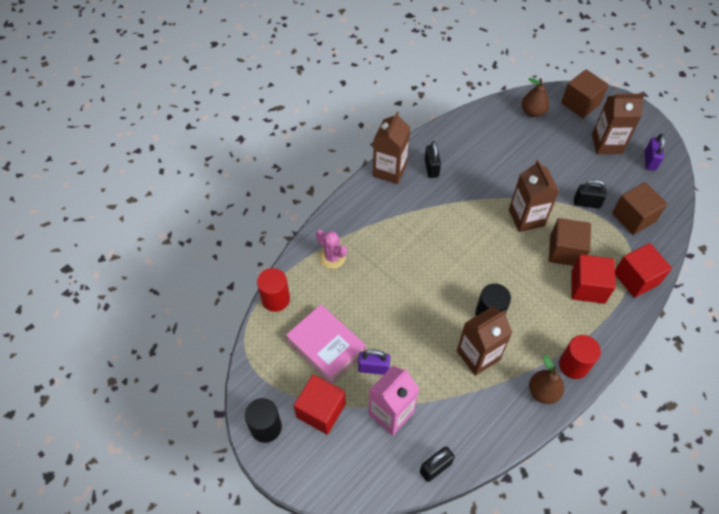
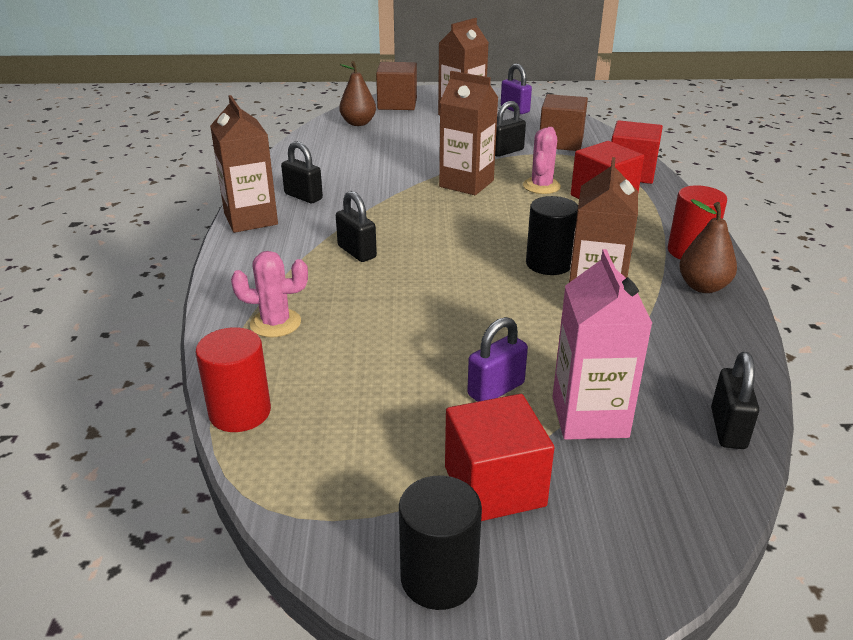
camera: 45 degrees left, 25 degrees down
(326, 346) = (395, 411): pink book -> none
(411, 234) = (357, 252): none -> black padlock
(565, 251) = (541, 186): brown cube -> pink cactus

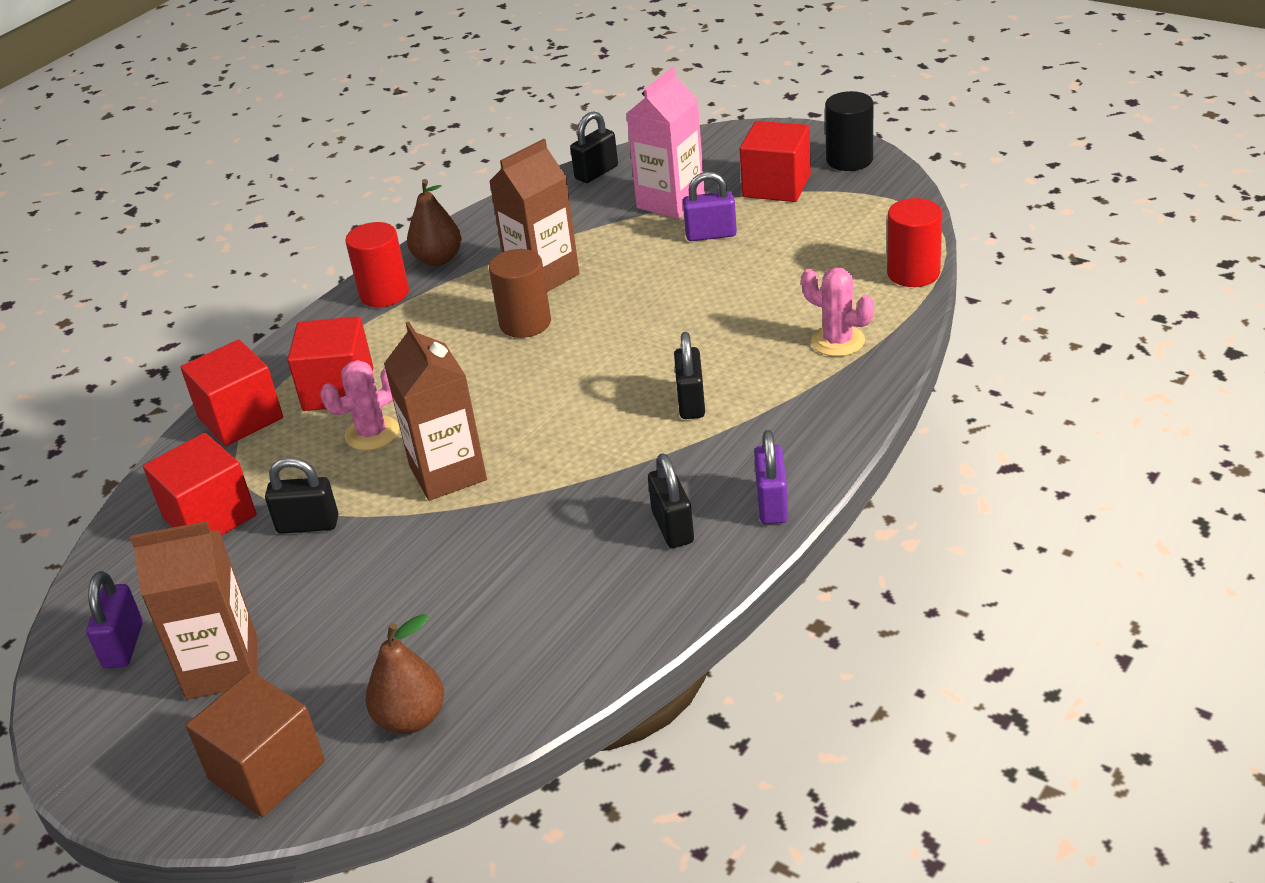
camera: 140 degrees left, 5 degrees up
(251, 219) = (772, 504): brown carton -> purple padlock
(549, 264) = (525, 323): black cylinder -> brown cylinder
(561, 142) = (209, 517): brown cube -> red cube

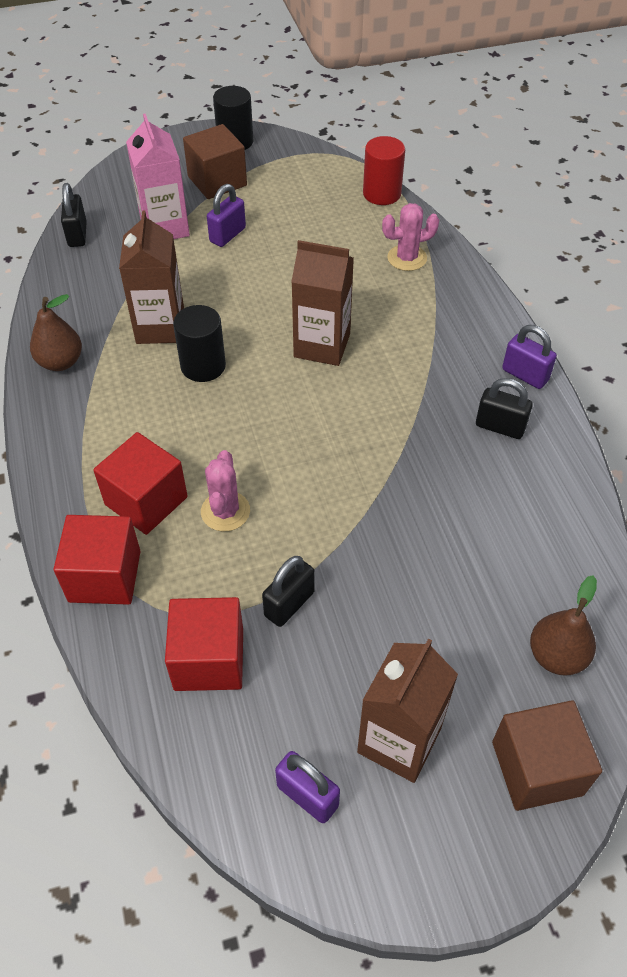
camera: 55 degrees left, 15 degrees up
(384, 293) = (60, 412): red cylinder -> none
(448, 473) = (321, 497): brown carton -> brown carton (322, 345)
(525, 323) = (203, 366): brown cylinder -> black cylinder
(691, 402) = (389, 347): black padlock -> none
(776, 186) = (217, 181): red cube -> brown cube

